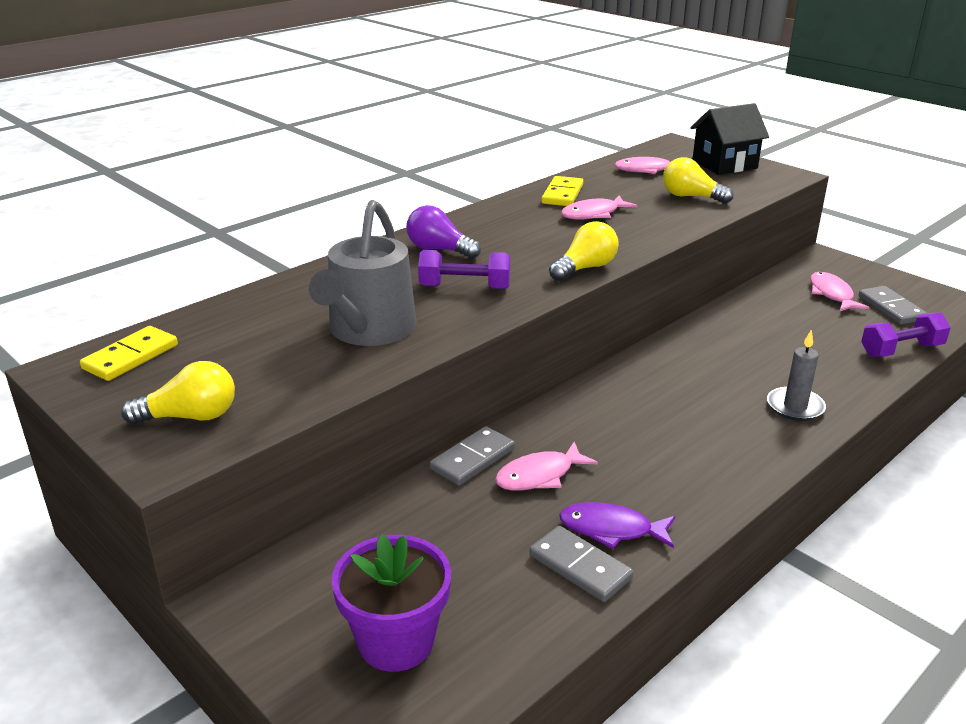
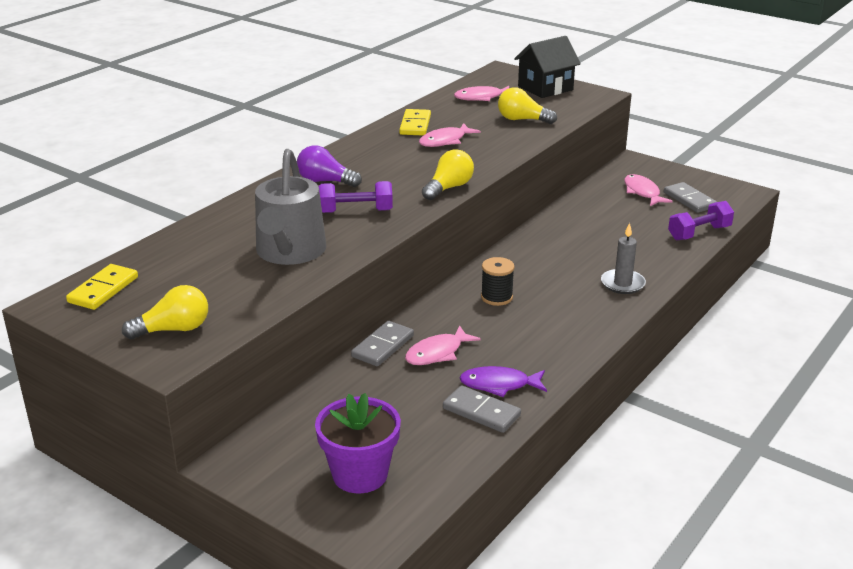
camera: 10 degrees left, 0 degrees up
(629, 409) = (496, 297): none -> black spool

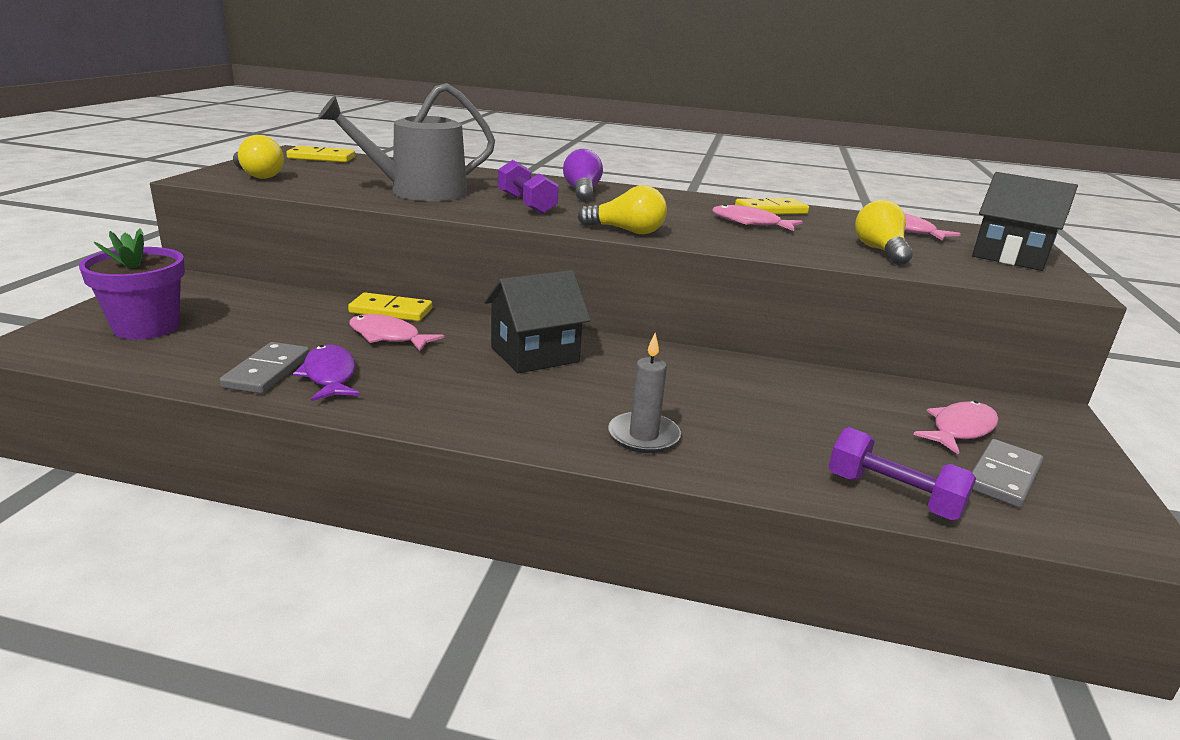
camera: 65 degrees right, 5 degrees down
(383, 346) = (391, 311): grey domino -> yellow domino
(496, 297) = (534, 354): black spool -> black house

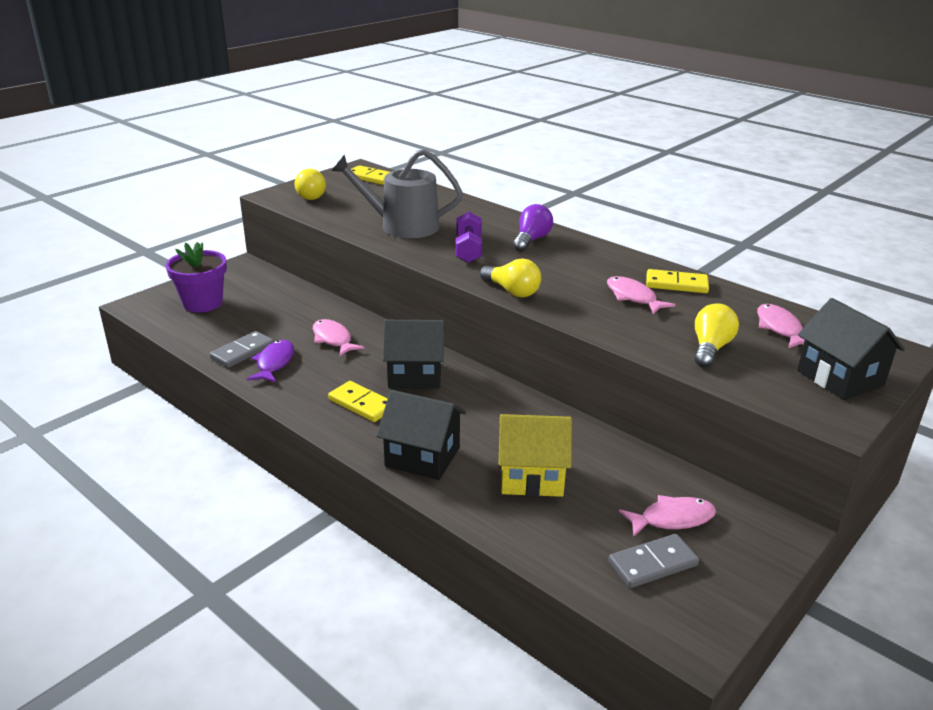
camera: 30 degrees right, 5 degrees up
(391, 311) = (353, 317): yellow domino -> yellow domino (361, 404)
(643, 436) = (422, 457): grey candle -> black house
(785, 426) = (531, 477): none -> yellow house
(893, 496) = (544, 549): purple dumbbell -> none

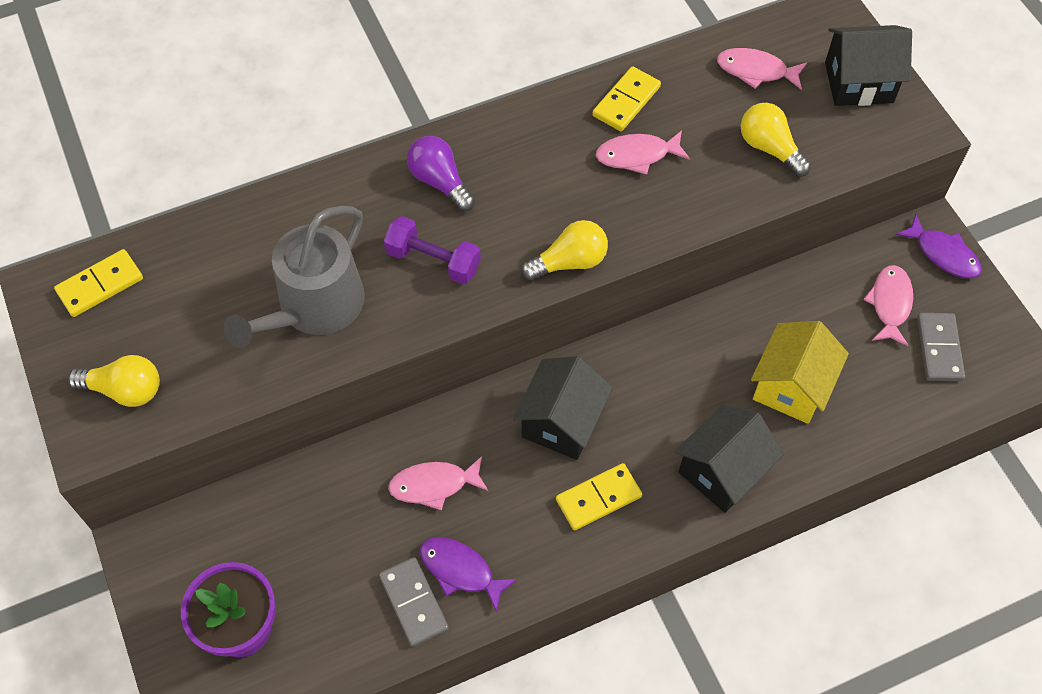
camera: 65 degrees left, 30 degrees up
(767, 544) = (943, 254): none -> purple fish

